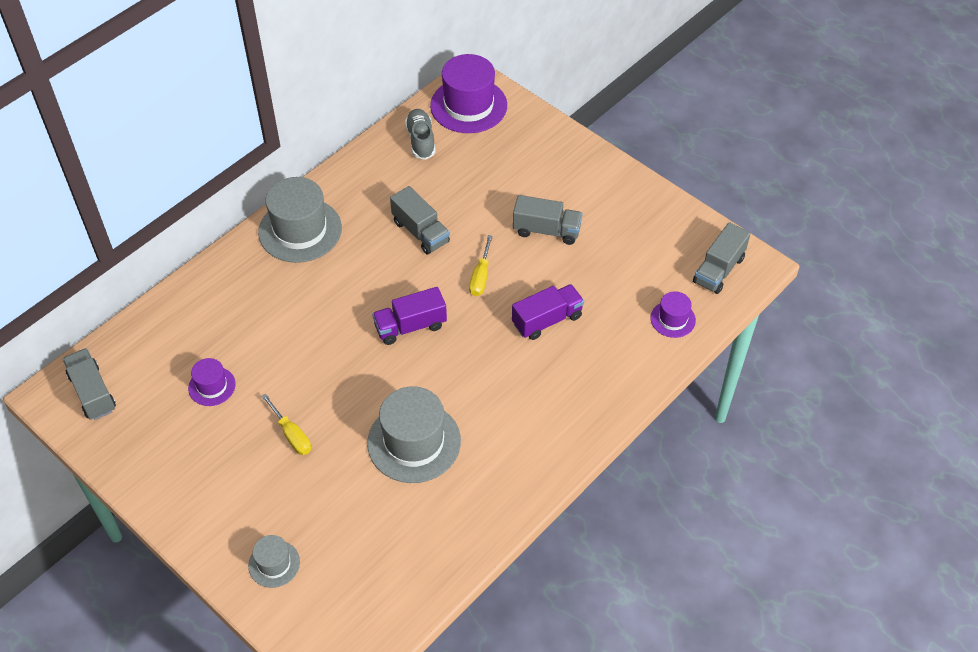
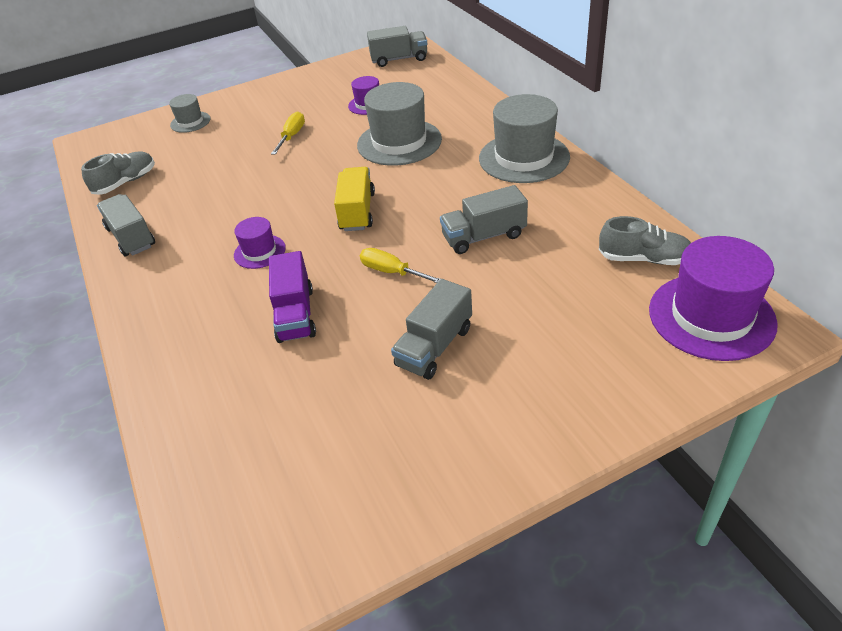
camera: 115 degrees right, 10 degrees down
(291, 434) = (292, 136): yellow screwdriver -> yellow screwdriver turned 120 degrees clockwise
(410, 326) = (357, 212): purple truck -> yellow truck
(413, 560) = (126, 182): none -> grey shoe
(414, 442) = (228, 197): grey hat -> grey hat (399, 142)
(673, 319) = (210, 443): purple hat -> purple hat (259, 251)
(719, 270) = (251, 540): grey truck -> grey truck (131, 237)

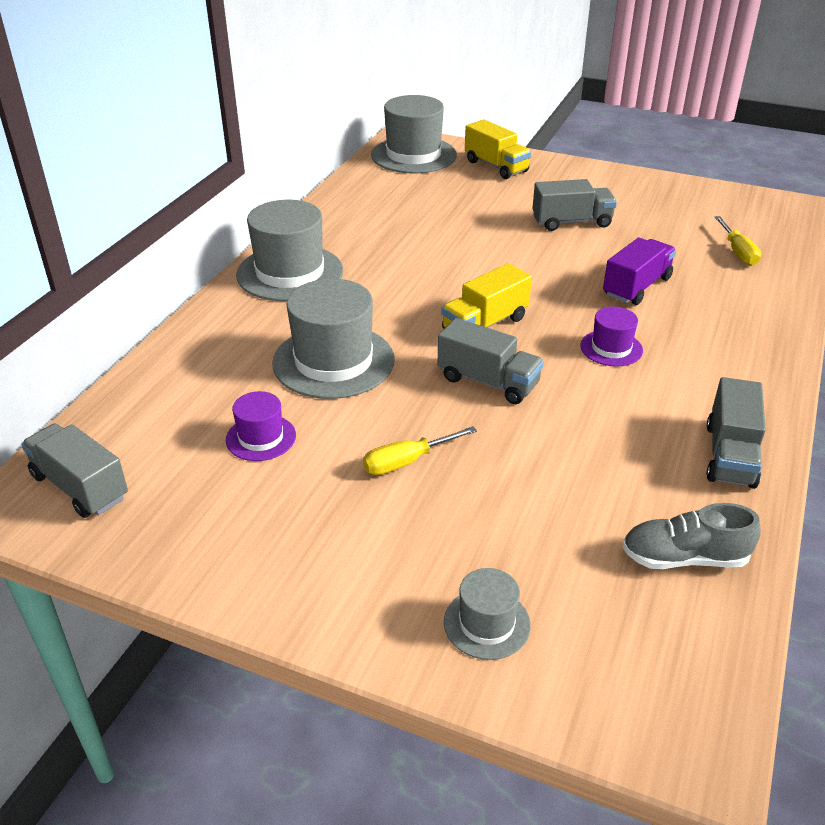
camera: 135 degrees left, 5 degrees down
(392, 272) = (532, 268): yellow screwdriver -> yellow screwdriver (737, 252)
(484, 236) = (435, 248): grey truck -> grey truck (488, 381)
(621, 369) = (496, 166): none -> yellow truck
(644, 259) = (382, 185): grey shoe -> none
(711, 316) = (413, 155): purple hat -> grey hat

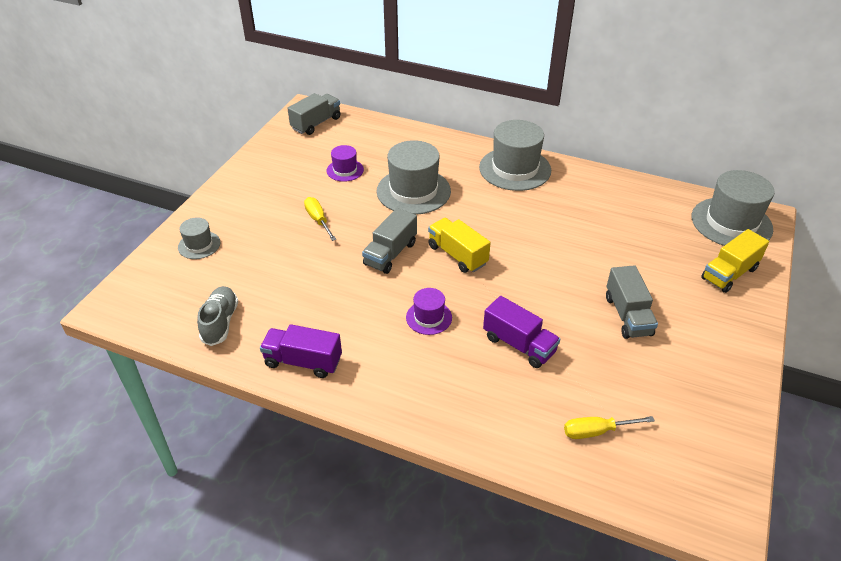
camera: 90 degrees right, 5 degrees up
(730, 455) = (303, 362): grey truck -> purple truck

